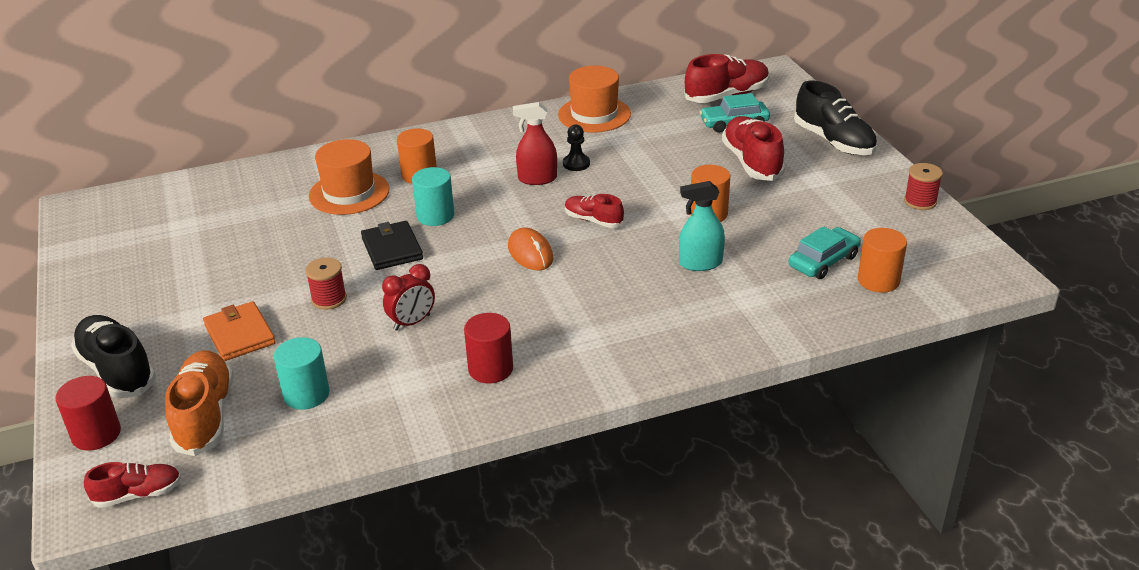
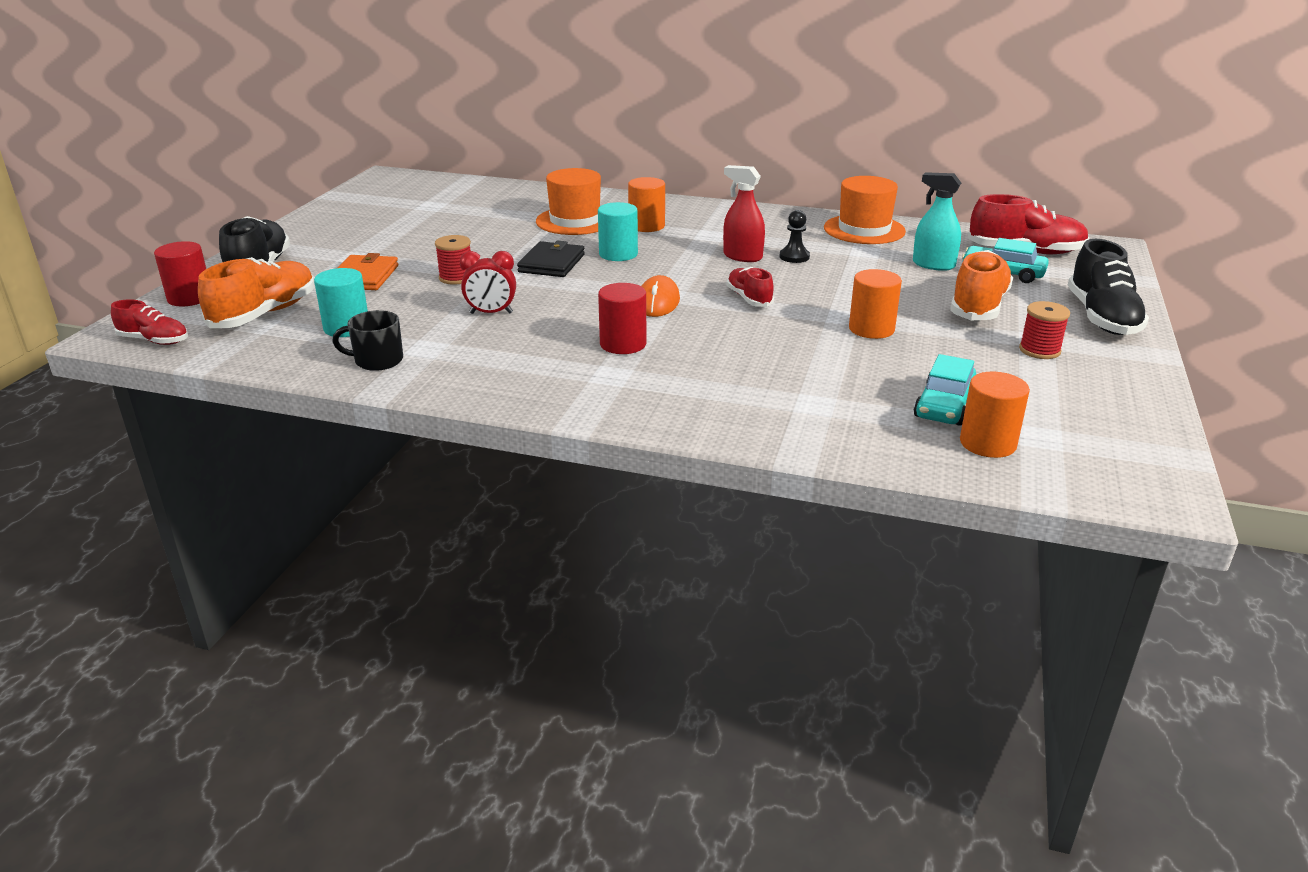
camera: 35 degrees right, 5 degrees down
(383, 413) = (377, 360): none -> black mug
(490, 369) = (501, 365): red cylinder -> red cylinder (623, 344)
(700, 263) = (805, 362): turquoise spray bottle -> turquoise spray bottle (933, 265)
(752, 162) = (978, 306): red shoe -> orange shoe
(823, 261) = (944, 405): turquoise car -> turquoise car turned 120 degrees clockwise
(920, 201) = (1143, 397): red spool -> red spool (1039, 350)

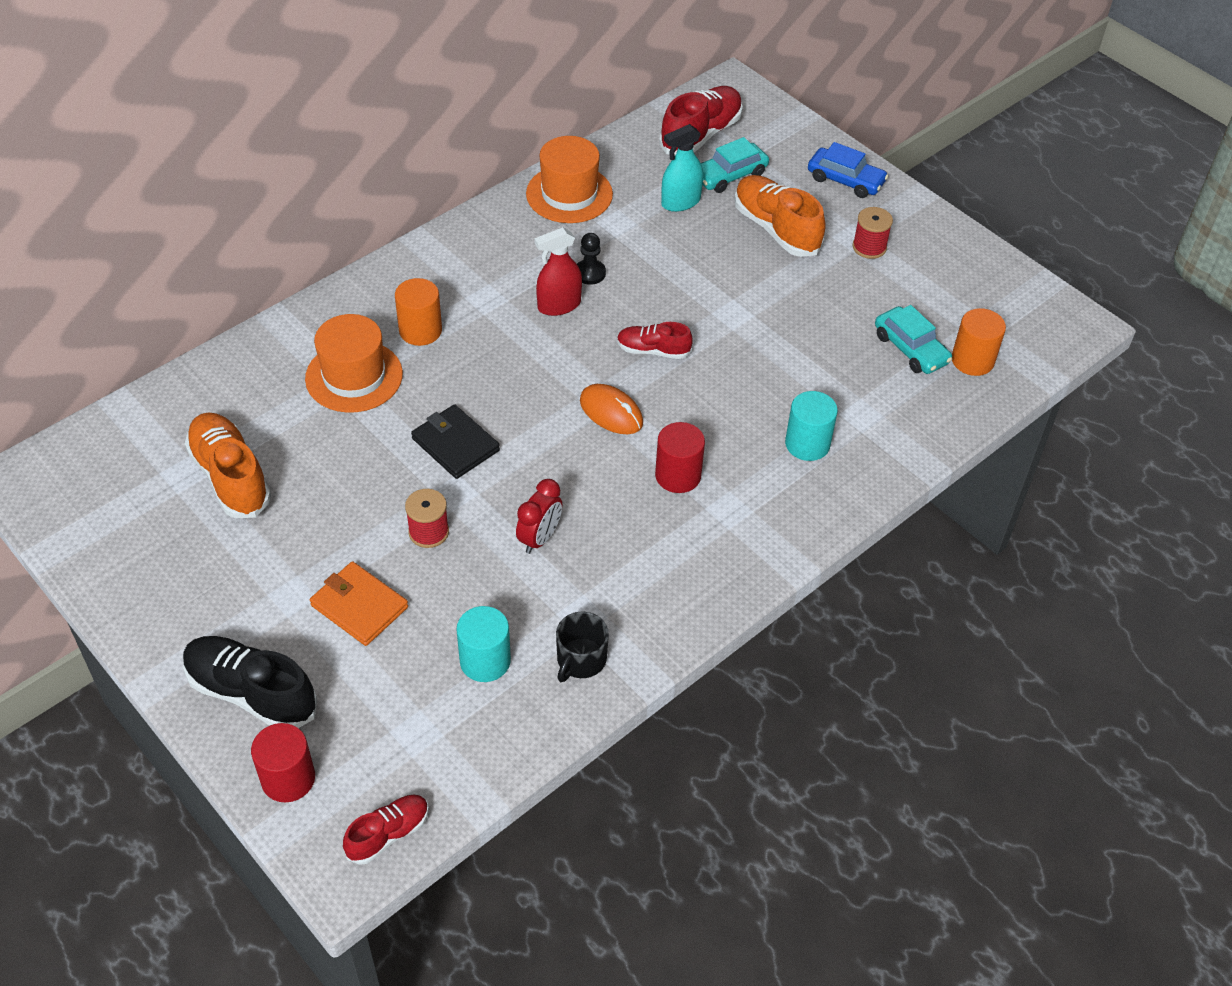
camera: 60 degrees left, 20 degrees up
(265, 314) = (393, 720): orange shoe -> orange shoe (230, 477)
(618, 254) = (476, 386): turquoise cylinder -> turquoise cylinder (807, 444)
(871, 329) = (767, 312): orange cylinder -> none
(1102, 317) = (845, 180): black shoe -> blue car

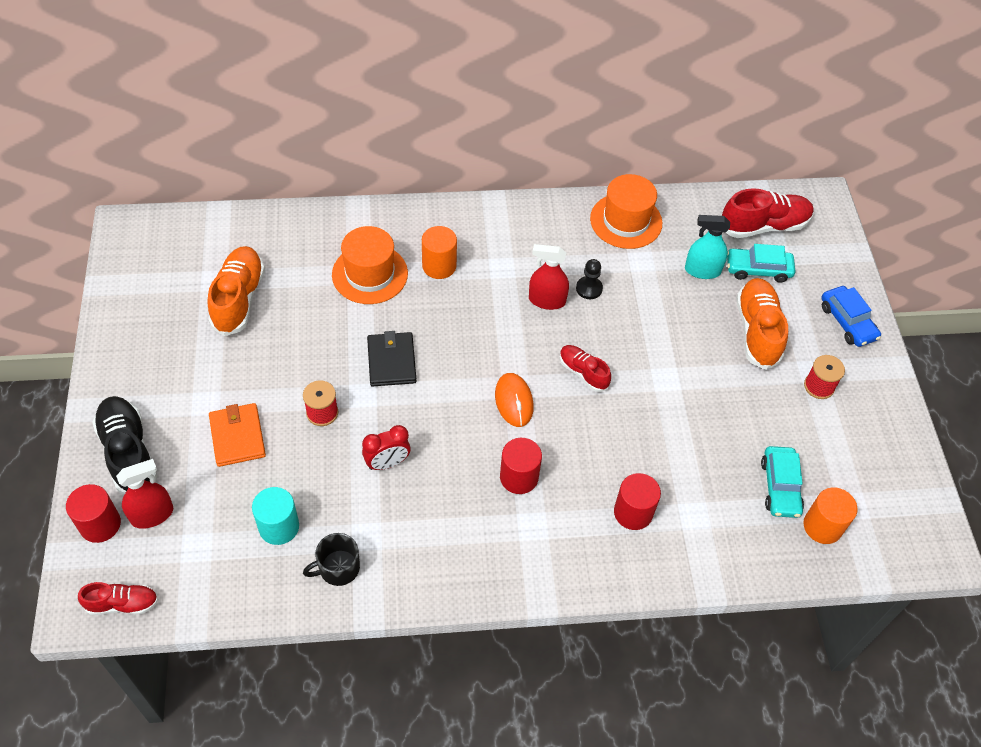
camera: 35 degrees right, 5 degrees up
(338, 734) = (152, 515): none -> red spray bottle
(807, 444) = (633, 512): turquoise cylinder -> red cylinder

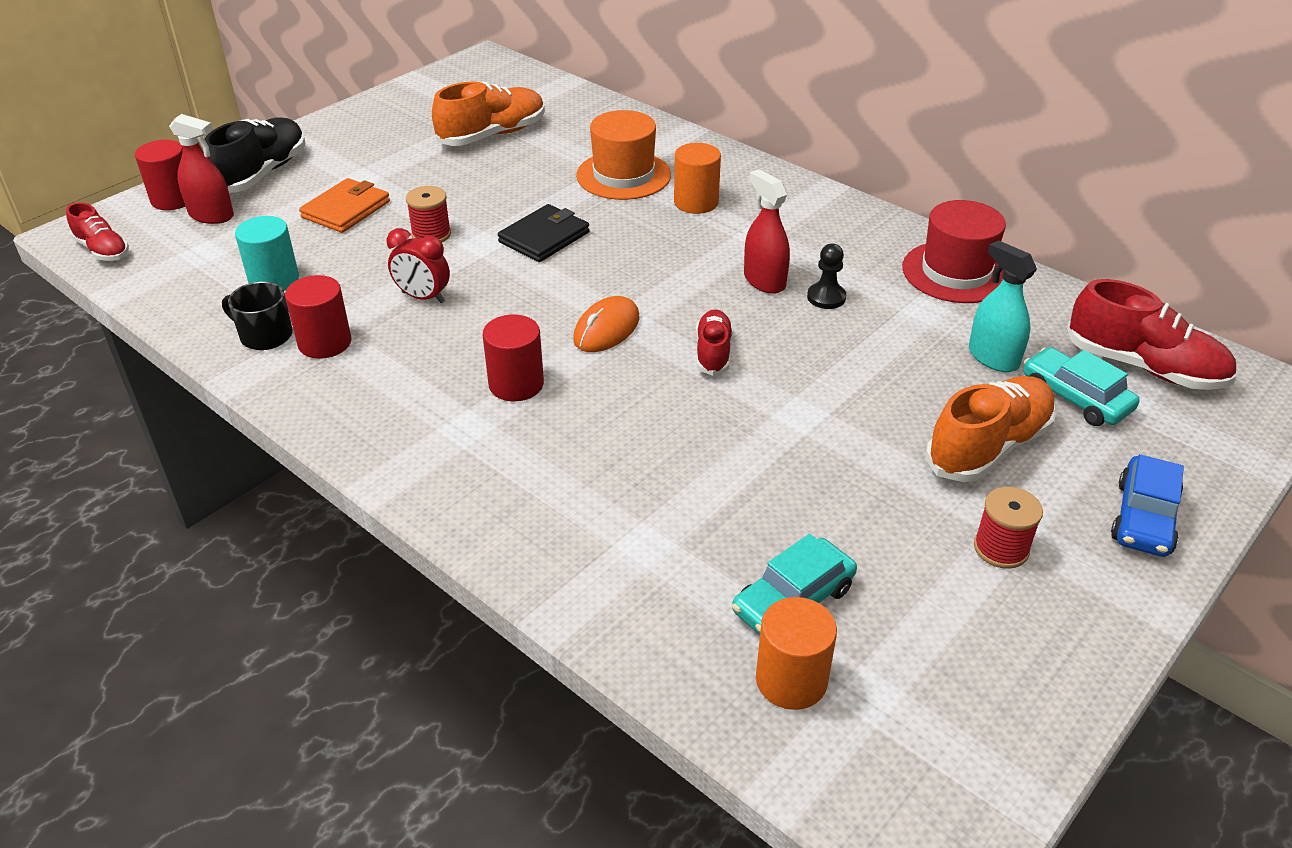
camera: 50 degrees right, 15 degrees down
(626, 221) = (956, 272): orange hat -> red hat
(633, 512) = (581, 492): red cylinder -> red cylinder (325, 343)

